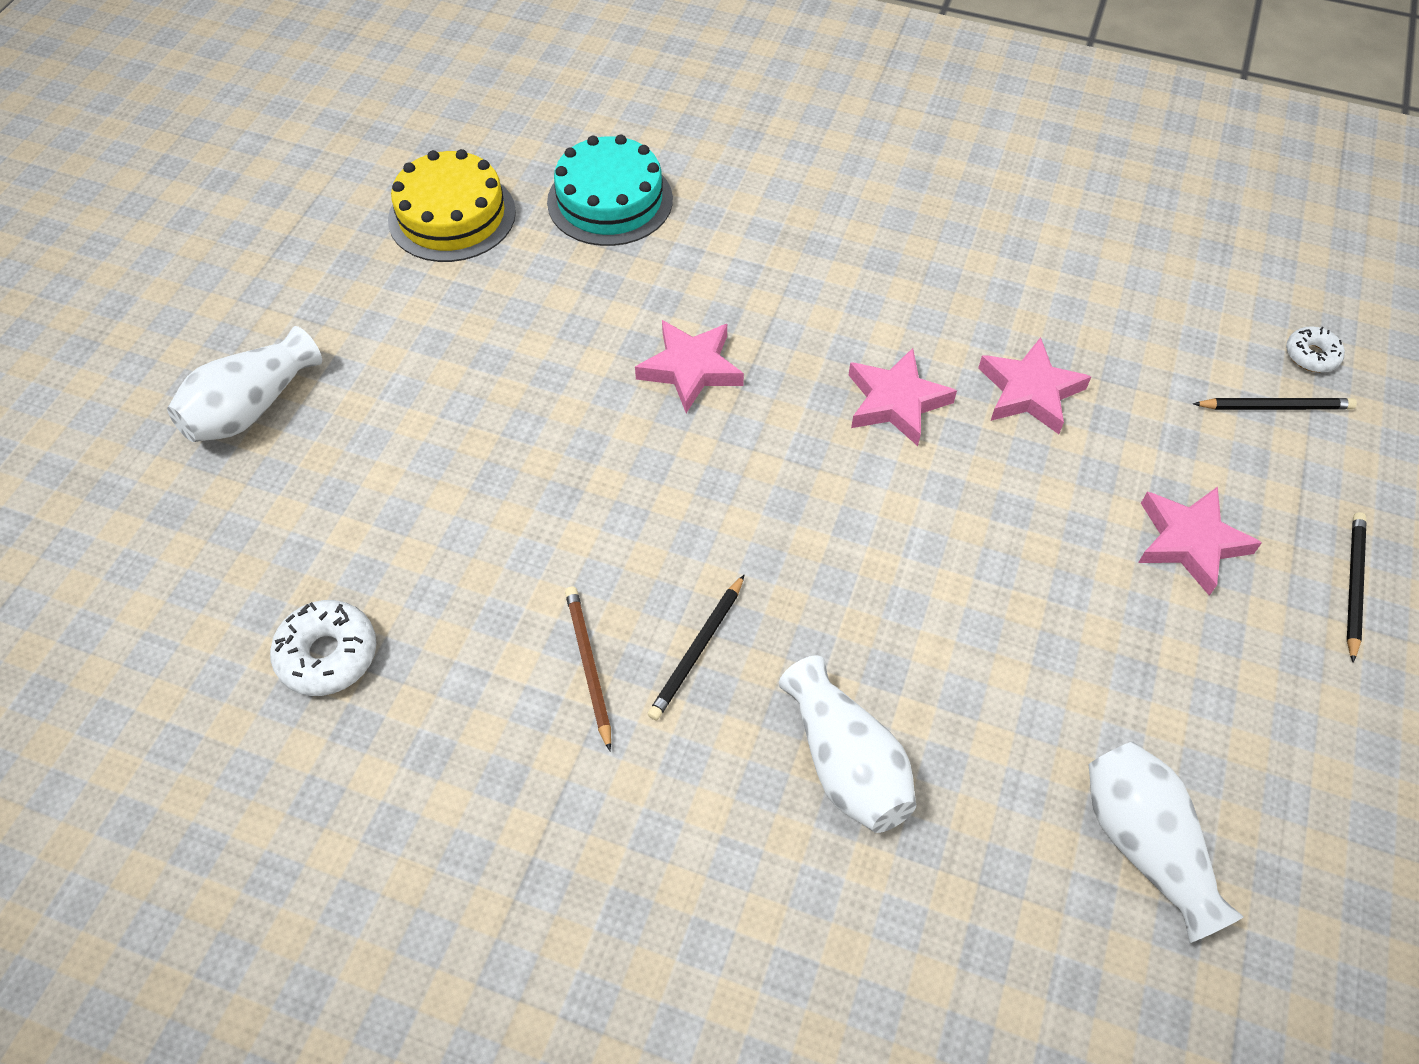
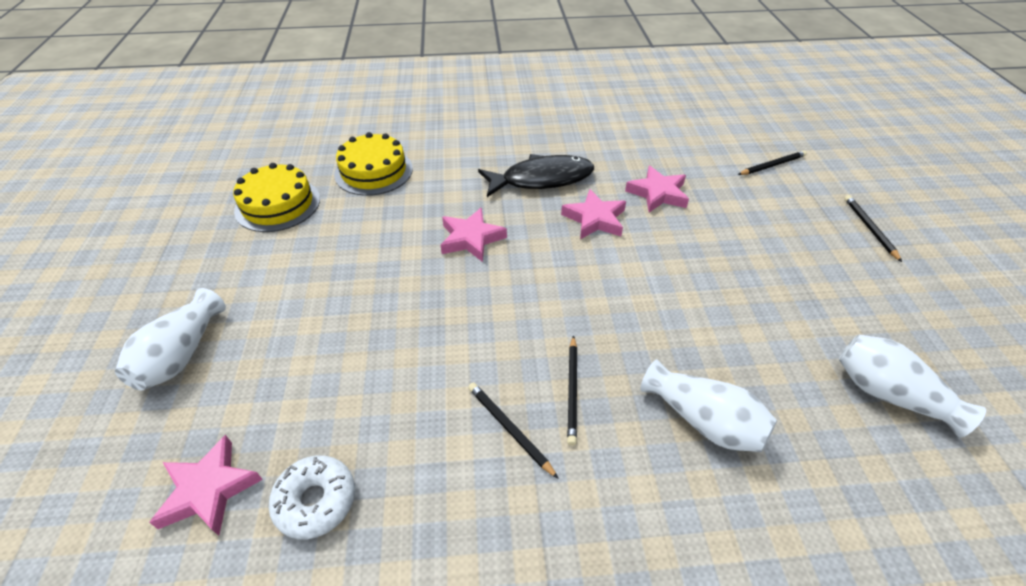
camera: 25 degrees left, 10 degrees down
(588, 666) = (509, 429): brown pencil -> black pencil
(610, 200) = (373, 171): turquoise cake -> yellow cake
(857, 301) = (542, 179): none -> black fish
(1190, 542) = (784, 235): pink star -> pink star (209, 489)
(1311, 355) = (769, 140): white donut -> none

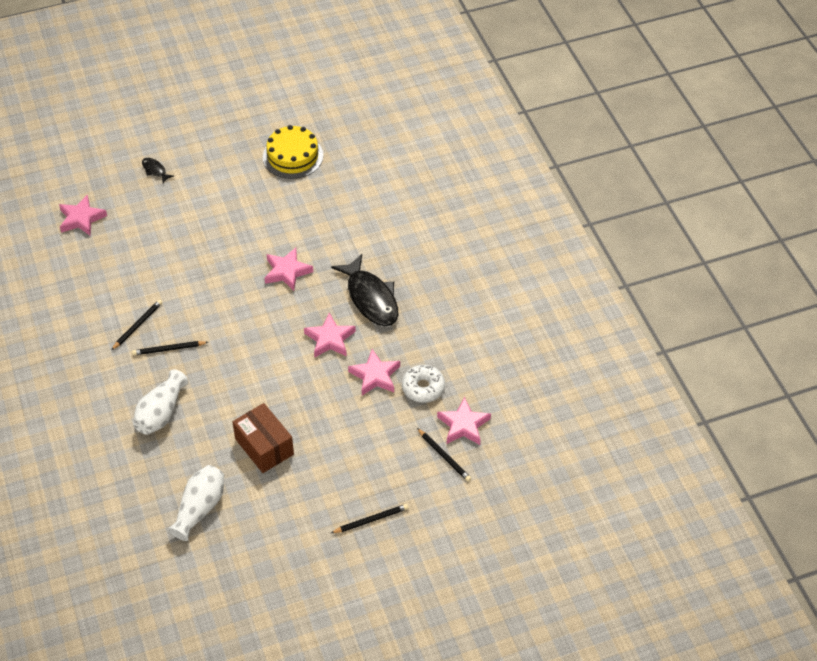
camera: 75 degrees right, 5 degrees up
(181, 355) = (155, 170): white vase -> black fish
(316, 501) = (83, 260): white donut -> white donut (423, 387)
(373, 171) = (348, 194): yellow cake -> none
(730, 147) = (463, 425): none -> pink star
(767, 304) = (264, 446): none -> brown box

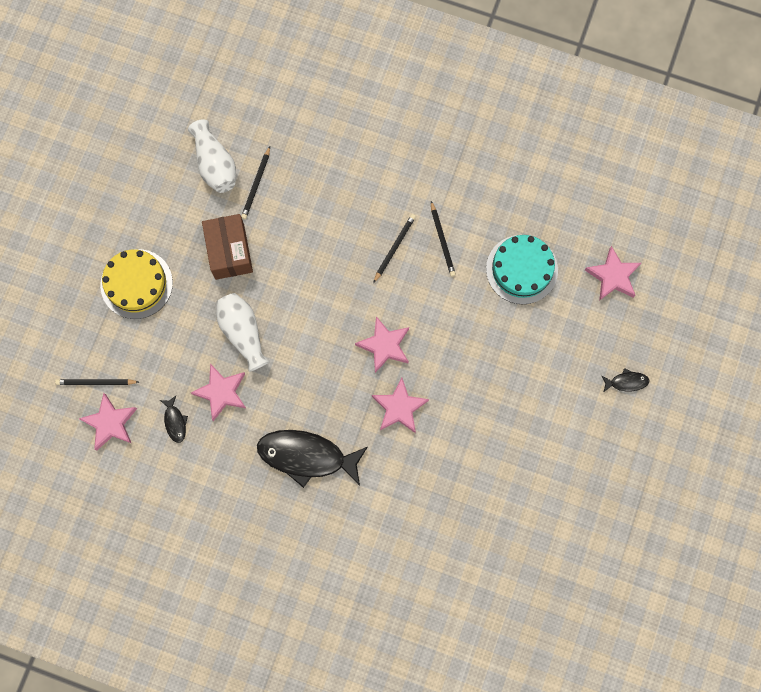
camera: 130 degrees right, 25 degrees up
(120, 269) = (521, 269): none -> turquoise cake
(161, 413) = (332, 197): white vase -> white vase (243, 333)
(264, 446) = (229, 252): brown box -> brown box turned 75 degrees clockwise
(293, 156) = (543, 524): yellow cake -> yellow cake (136, 284)
(330, 339) = (292, 386): pink star -> pink star (384, 345)
(371, 520) = (91, 280): black pencil -> black pencil (256, 184)
(423, 387) = (175, 422): white donut -> black fish

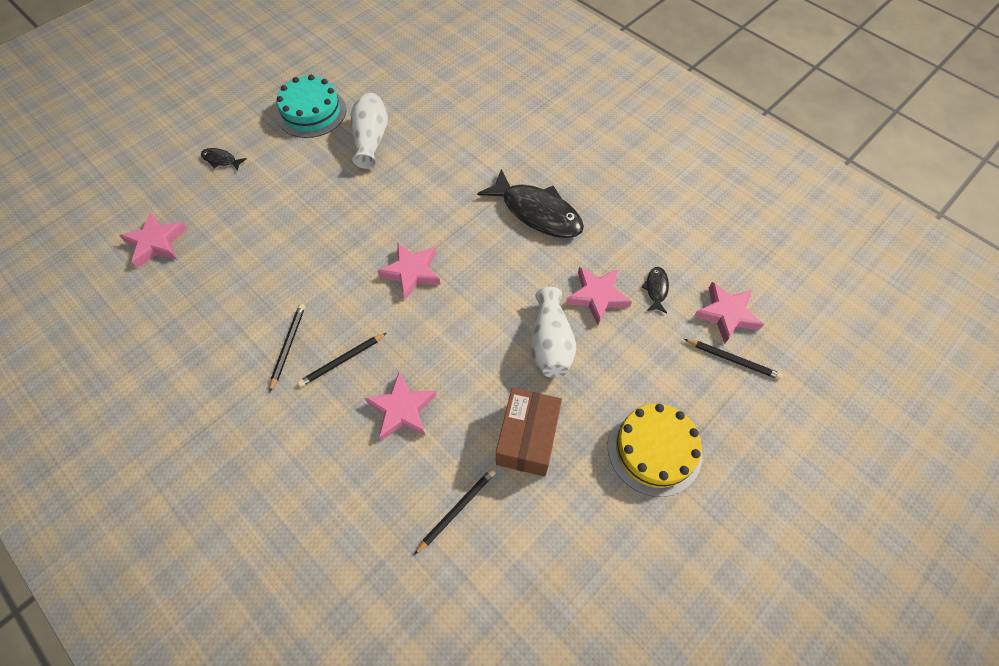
camera: 155 degrees left, 15 degrees down
(215, 164) = (497, 564): white vase -> white vase (371, 140)
(399, 407) = (430, 217): pink star -> pink star (402, 409)
(521, 269) = (233, 284): turquoise cake -> turquoise cake (311, 112)

